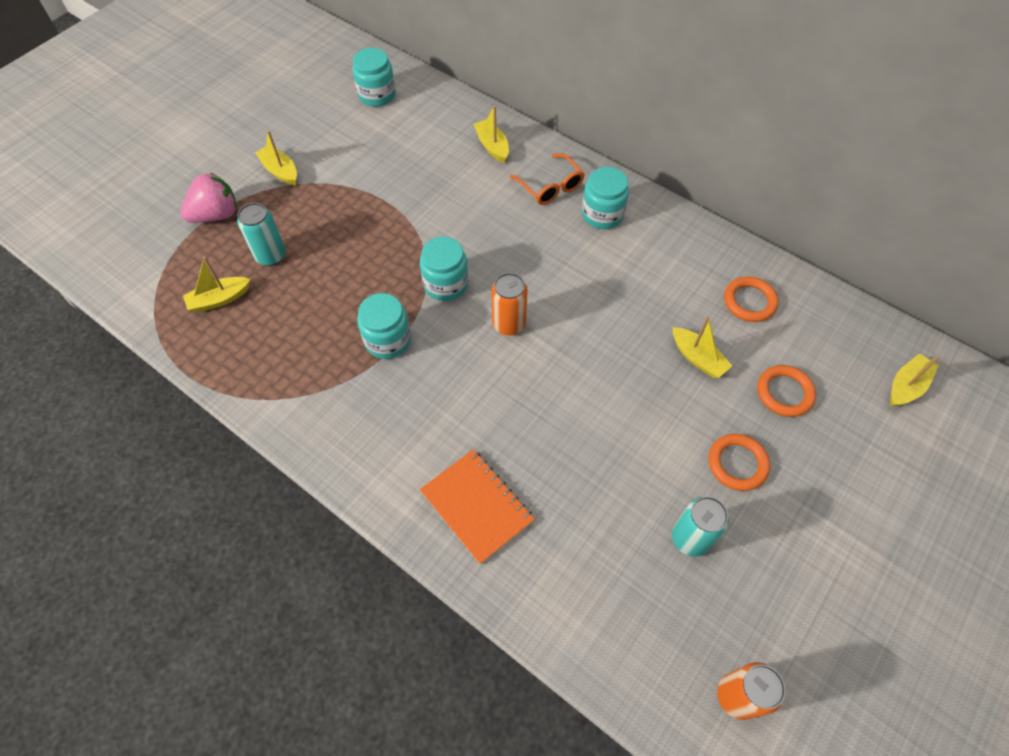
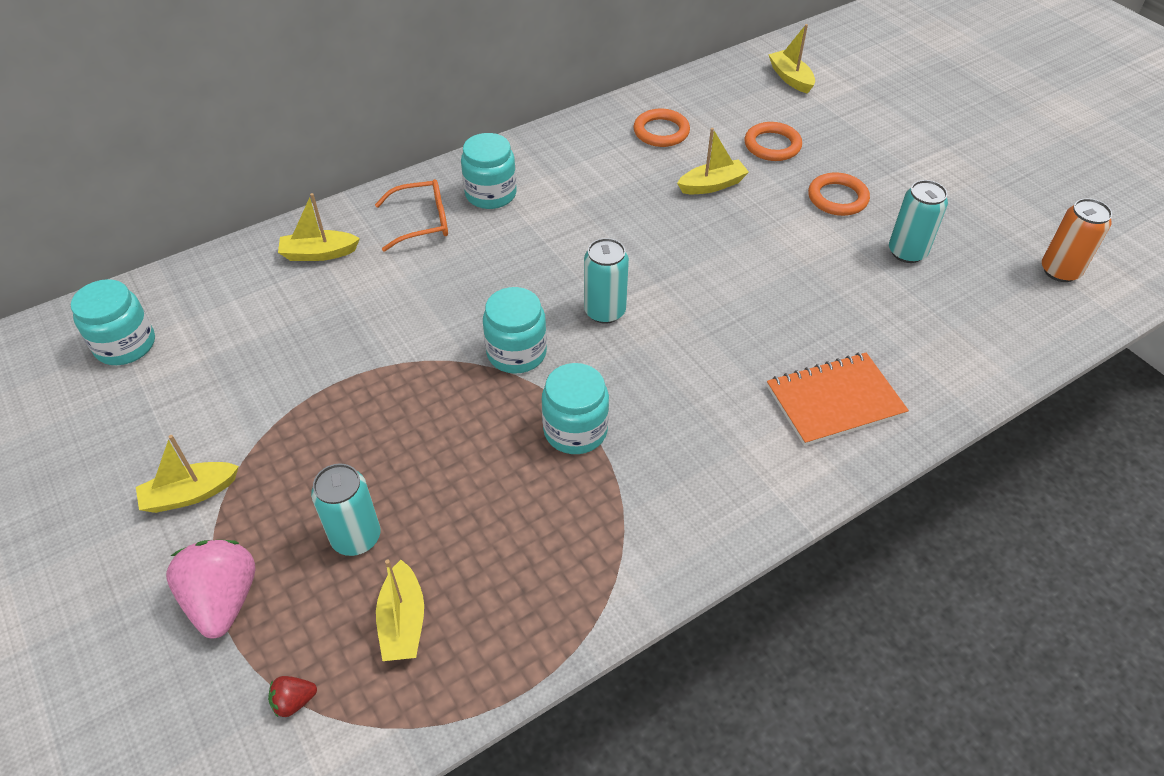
camera: 70 degrees left, 10 degrees down
(162, 270) = (294, 701): none -> red strawberry
(509, 324) = (604, 311): orange can -> turquoise can

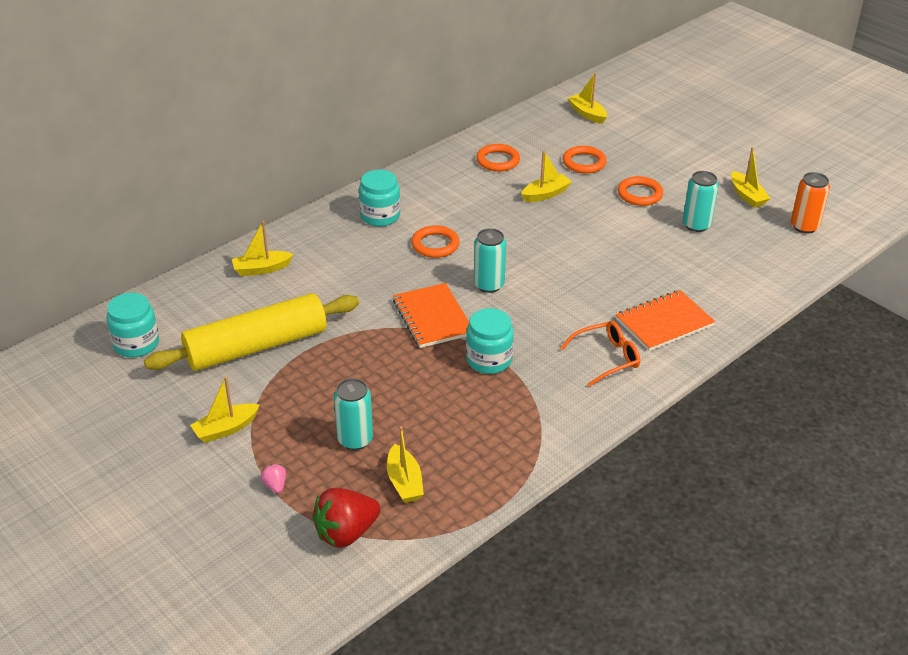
camera: 10 degrees left, 10 degrees down
(223, 600) = (275, 485): pink strawberry -> pink strawberry, size x0.45
(274, 368) = (256, 346): none -> yellow rolling pin
(294, 701) = (346, 533): red strawberry -> red strawberry, size x2.21
(422, 222) = (333, 240): orange glasses -> orange glasses (607, 358)
(516, 353) = (432, 317): turquoise jar -> orange notebook
(549, 243) = (435, 245): none -> orange ring
(985, 215) = (747, 196): none -> yellow boat

